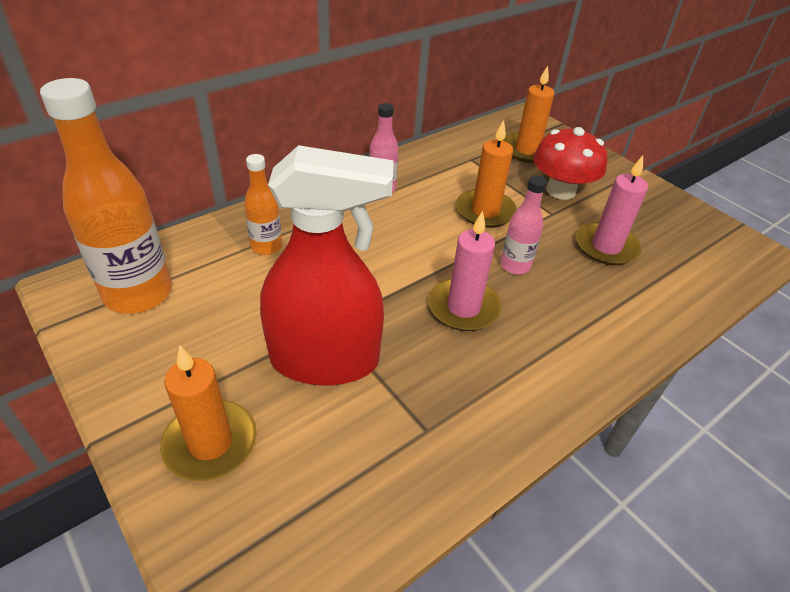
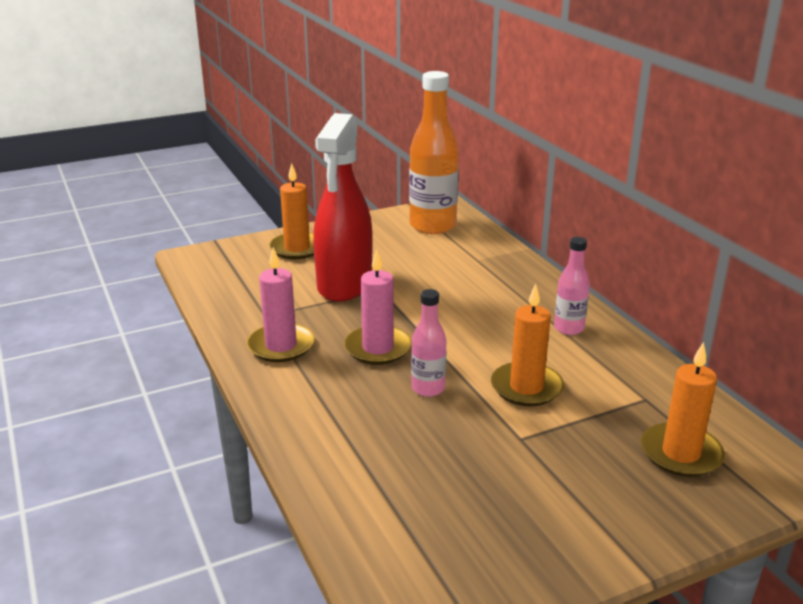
camera: 105 degrees right, 15 degrees down
(266, 246) = (478, 268): orange bottle -> none
(560, 191) = (573, 459): red mushroom -> none
(606, 247) = (448, 464): pink candle -> pink candle (281, 346)

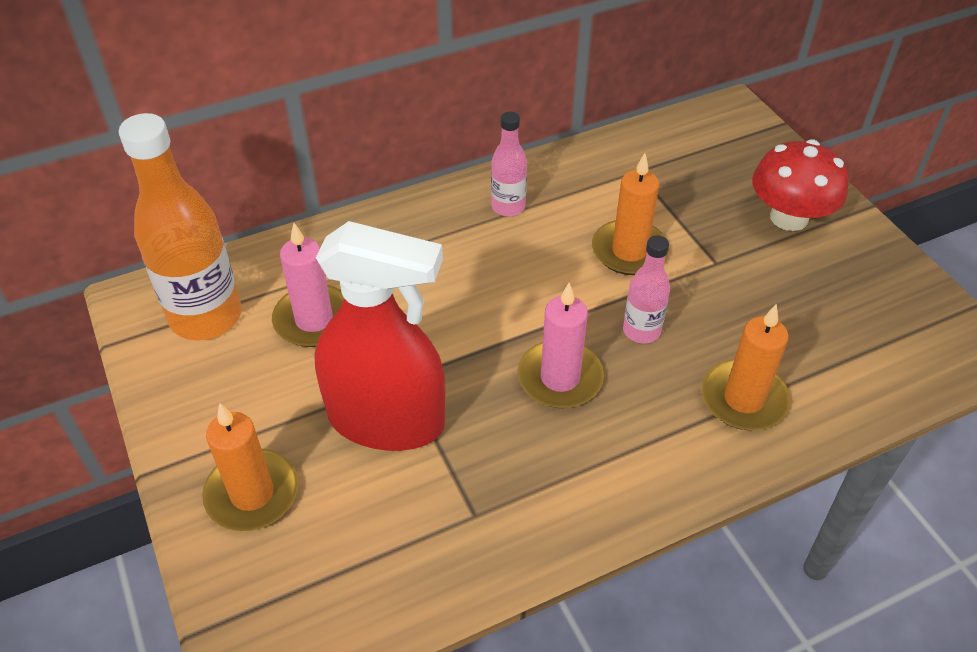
camera: 90 degrees left, 20 degrees up
(281, 346) = (560, 485): pink candle -> pink candle (314, 319)
(604, 498) = (789, 217): none -> red mushroom
(681, 453) = (717, 163): orange candle -> orange candle (743, 399)

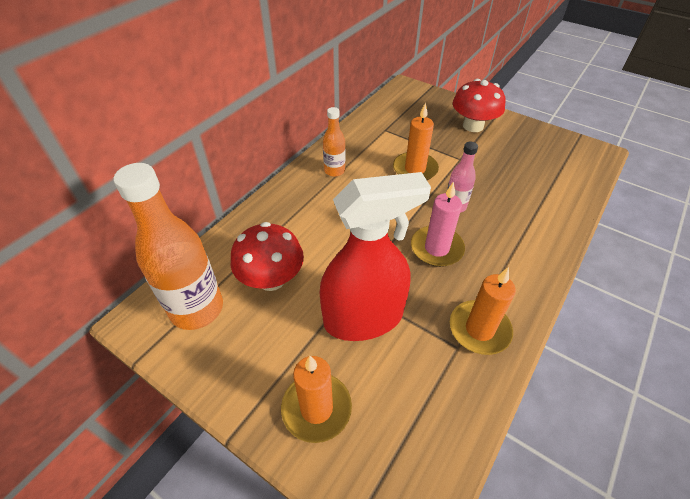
camera: 30 degrees left, 0 degrees up
(314, 319) = (271, 279): pink candle -> red mushroom
(508, 207) = (334, 171): pink bottle -> orange bottle
(743, 399) = (530, 218): orange candle -> orange candle (479, 329)

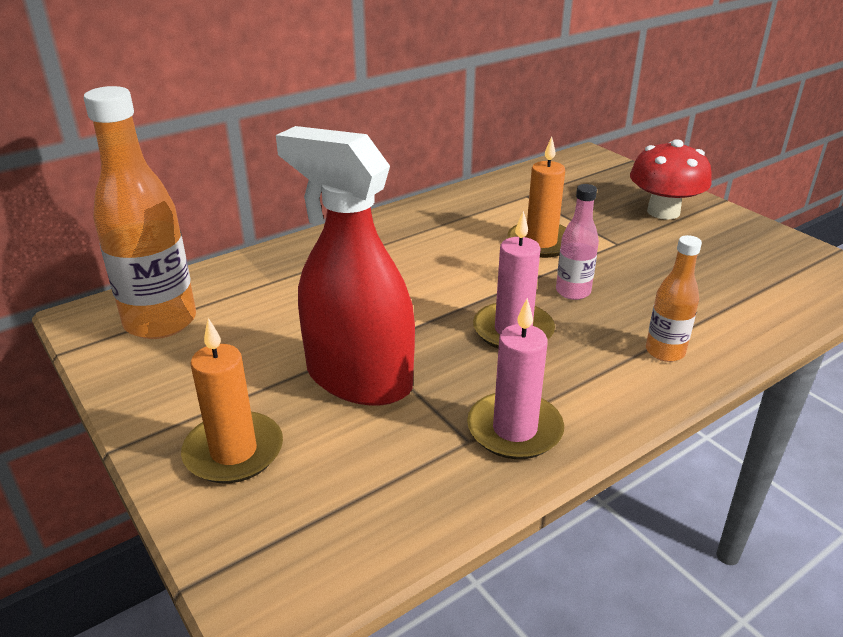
camera: 20 degrees right, 15 degrees down
(271, 279) = (268, 314): red mushroom -> none
(334, 171) = (426, 225): orange bottle -> orange bottle (665, 352)
(363, 318) = (358, 378): red spray bottle -> red spray bottle turned 150 degrees counterclockwise
(479, 329) = (514, 429): orange candle -> pink candle

